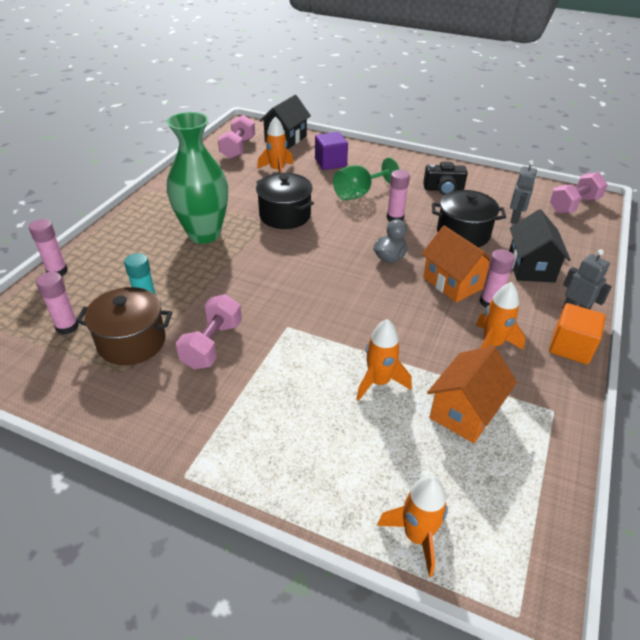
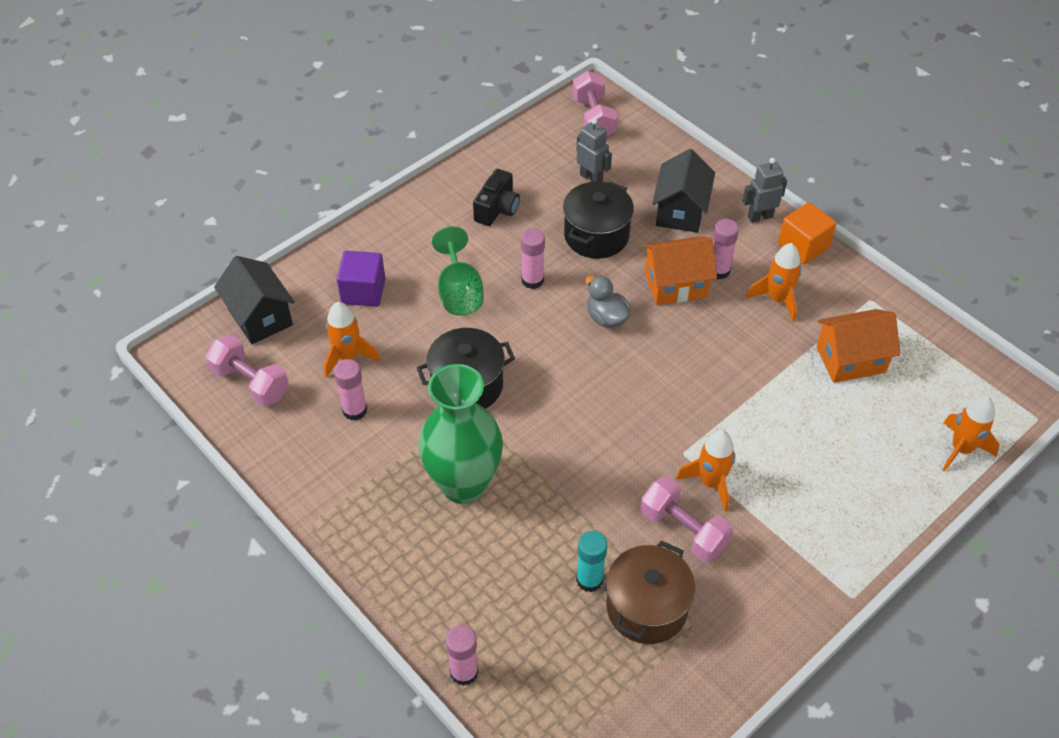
camera: 65 degrees left, 10 degrees up
(67, 327) = (589, 673): pink glue stick -> pink glue stick (354, 410)
(379, 382) = (792, 407): orange rocket -> orange rocket (711, 482)
(465, 412) = (850, 359): orange house -> orange house turned 75 degrees counterclockwise
(531, 267) = (680, 211): black house -> black house turned 75 degrees clockwise

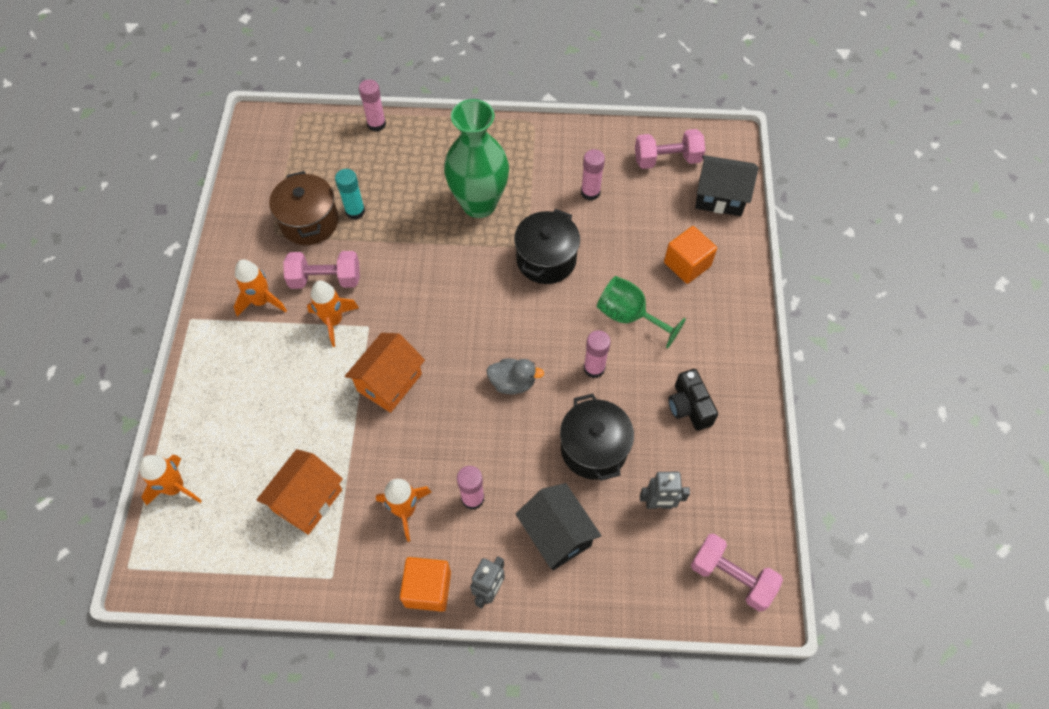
camera: 135 degrees right, 10 degrees up
(348, 357) = (637, 217): orange rocket -> orange rocket (262, 301)
(363, 291) = (687, 264): purple cube -> orange cube
(676, 284) = (492, 455): orange house -> orange house (389, 382)

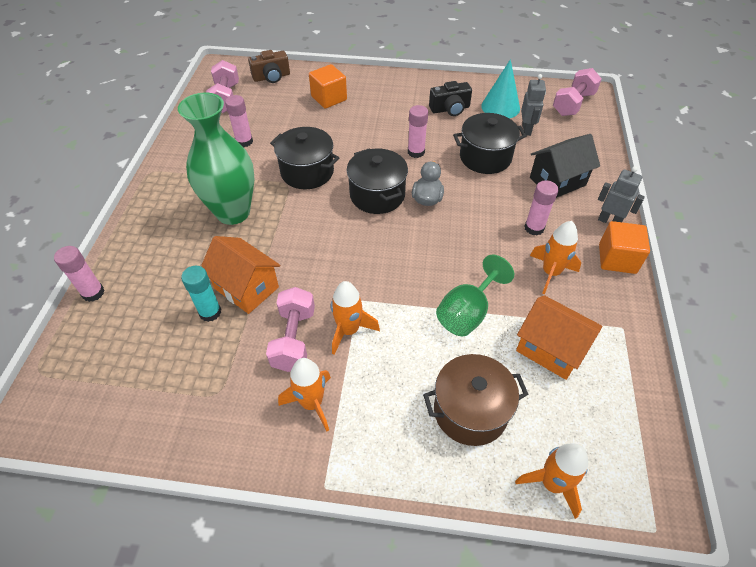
camera: 85 degrees left, 10 degrees down
(309, 222) = (211, 357): brown pot -> brown pot (470, 411)
(389, 382) = (423, 283): orange house -> orange house (246, 288)
(515, 331) = (377, 195): none -> black pot
(629, 316) = (370, 130): green goblet -> green goblet (467, 313)
(705, 472) = (500, 107): none -> turquoise cone
(720, 197) = (271, 77): black house -> brown camera

